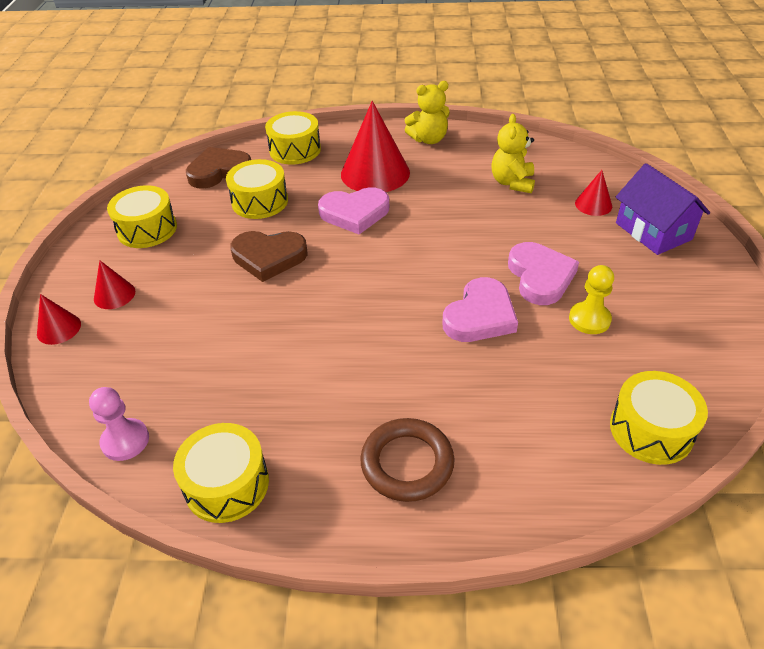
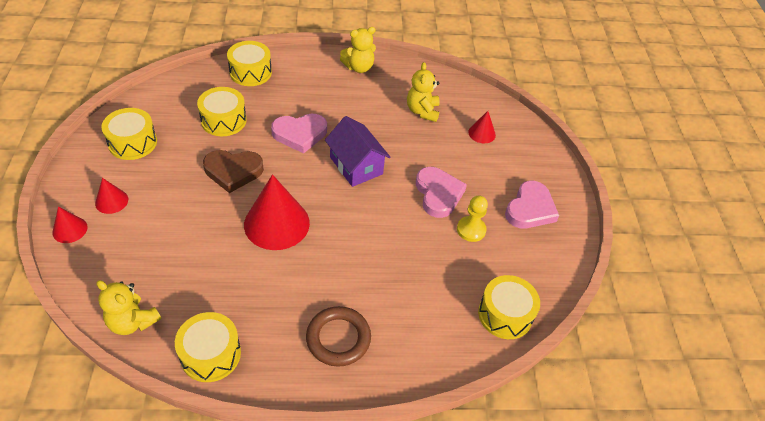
camera: 10 degrees left, 5 degrees up
(125, 441) = (133, 321): pink pawn -> yellow teddy bear
(219, 171) = (188, 90): brown heart -> none
(375, 173) = (316, 97): red cone -> red cone (276, 223)
(480, 316) = (393, 225): pink heart -> pink heart (530, 209)
(653, 231) = (523, 158): purple house -> purple house (356, 165)

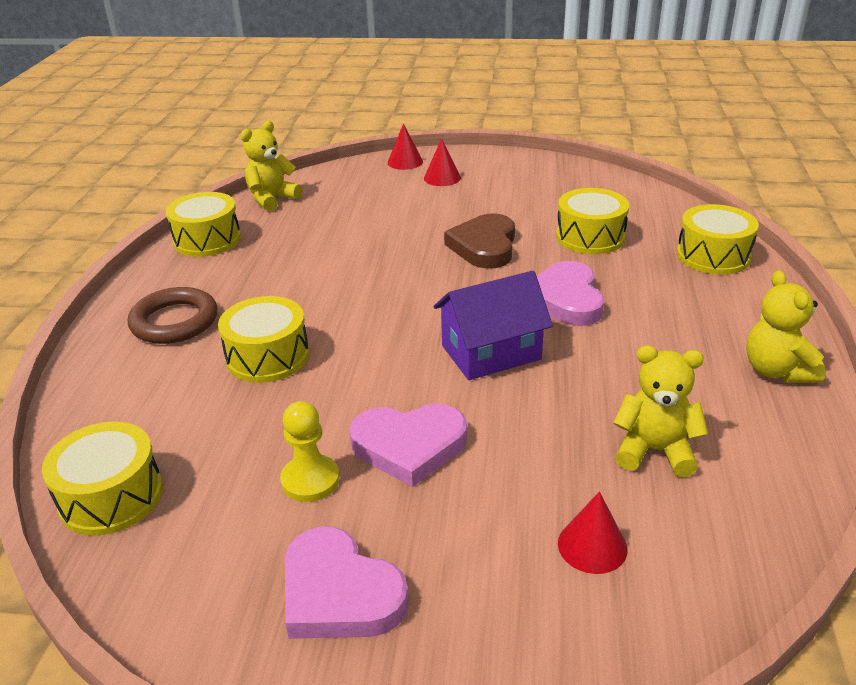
camera: 105 degrees right, 15 degrees down
(132, 143) = (539, 182): yellow drum -> yellow drum (267, 356)
(276, 223) = (381, 278): red cone -> none

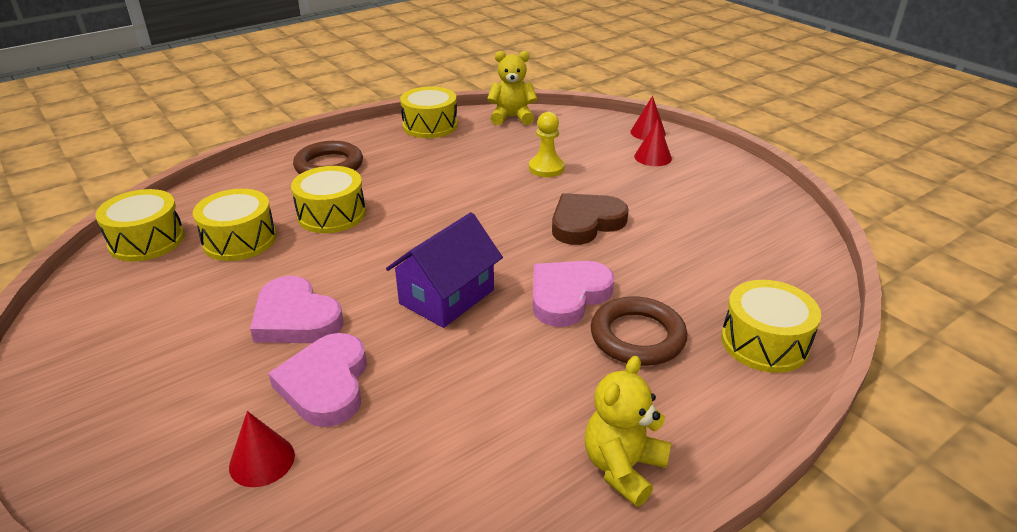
camera: 45 degrees right, 0 degrees up
(310, 480) = (222, 298): yellow pawn -> yellow pawn (546, 168)
(339, 593) = (125, 367): pink heart -> pink heart (326, 384)
(491, 352) = (447, 297): purple house -> purple house turned 75 degrees counterclockwise
(590, 237) = (682, 262): yellow drum -> yellow drum (239, 240)
(650, 296) = (637, 337): none -> brown ring
(654, 451) = (413, 441): yellow teddy bear -> none

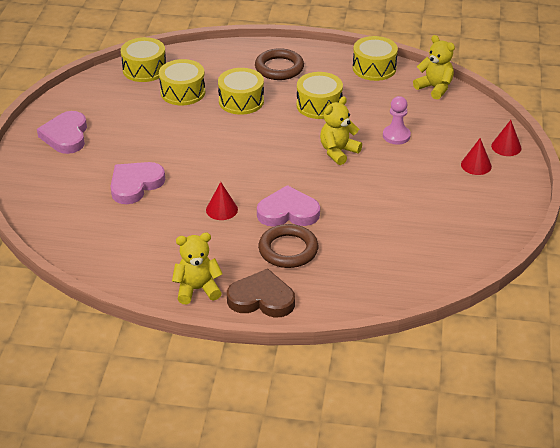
camera: 45 degrees right, 5 degrees up
(262, 460) = (81, 199): red cone -> red cone (221, 209)
(296, 318) = (159, 148): pink heart -> pink heart (66, 136)
(447, 297) = (233, 178): purple house -> none
(517, 209) = (338, 152): none -> yellow teddy bear
(546, 168) = (396, 136): yellow pawn -> pink pawn
(585, 223) = (361, 181): brown heart -> brown heart (261, 299)
(764, 342) = (342, 291): yellow drum -> yellow drum (319, 105)

